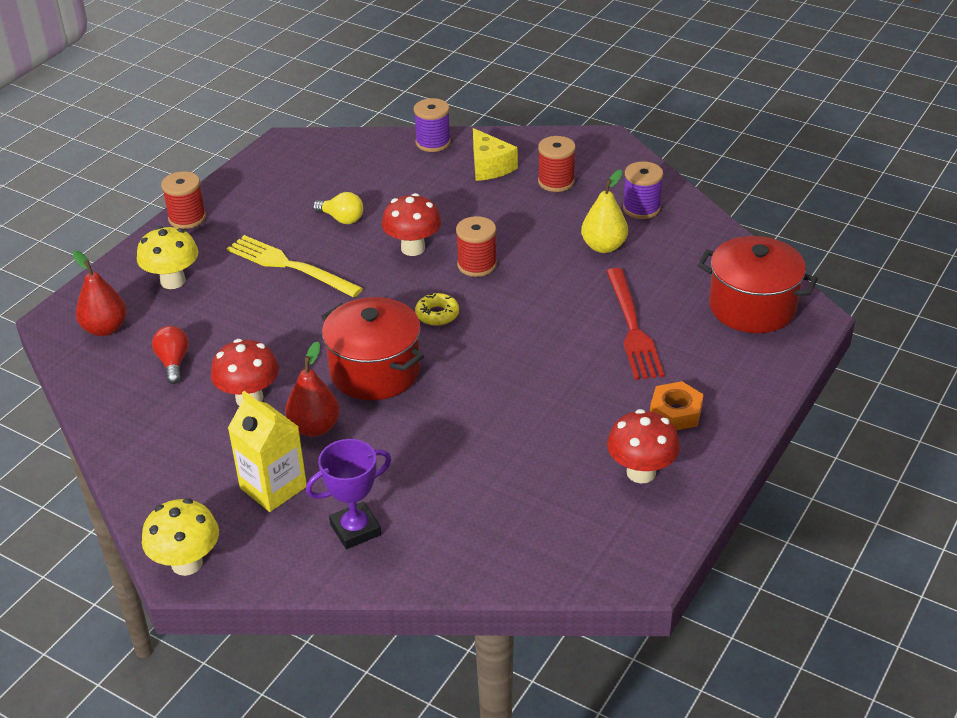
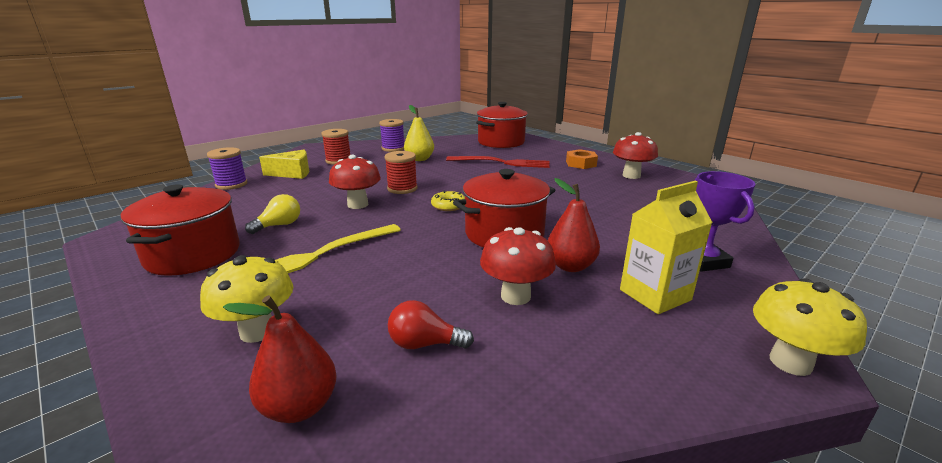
camera: 75 degrees left, 15 degrees down
(187, 218) = (140, 309): red spool -> none
(270, 200) = (193, 254): none -> red pot

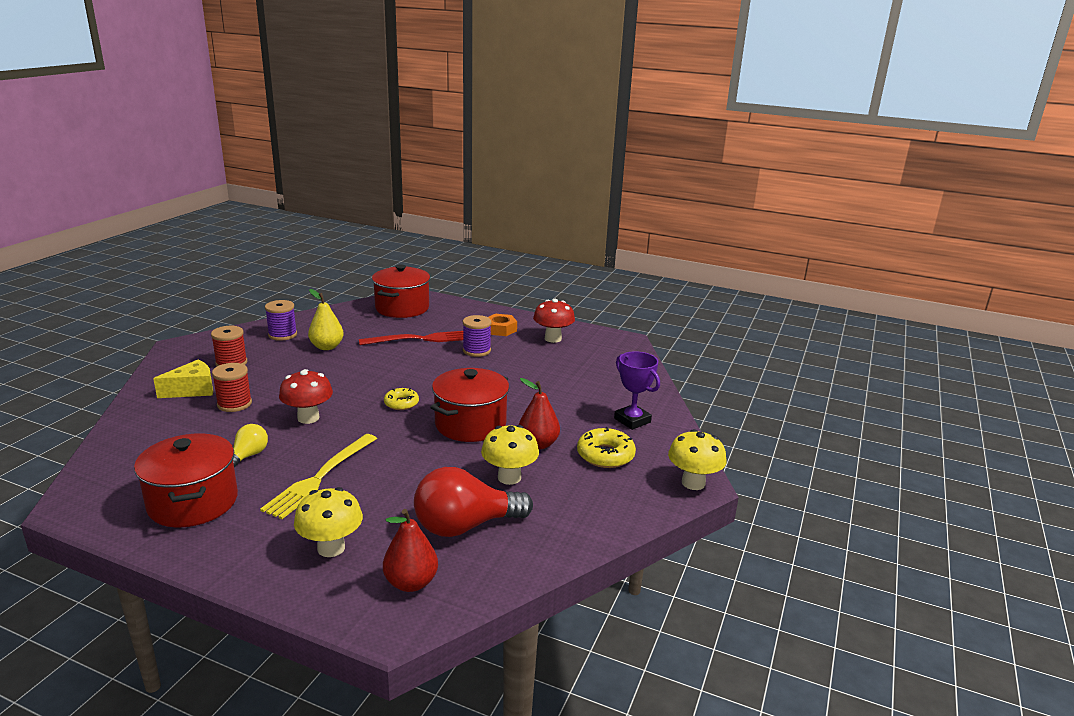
camera: 25 degrees left, 0 degrees up
(231, 184) = (133, 417): purple spool -> purple spool (476, 351)
(402, 189) = (339, 390): red spool -> red spool (234, 404)
(424, 344) = (465, 526): red light bulb -> red light bulb, size x1.94
(515, 296) = (509, 477): red mushroom -> yellow mushroom
(655, 295) = (605, 455): yellow carton -> yellow donut

